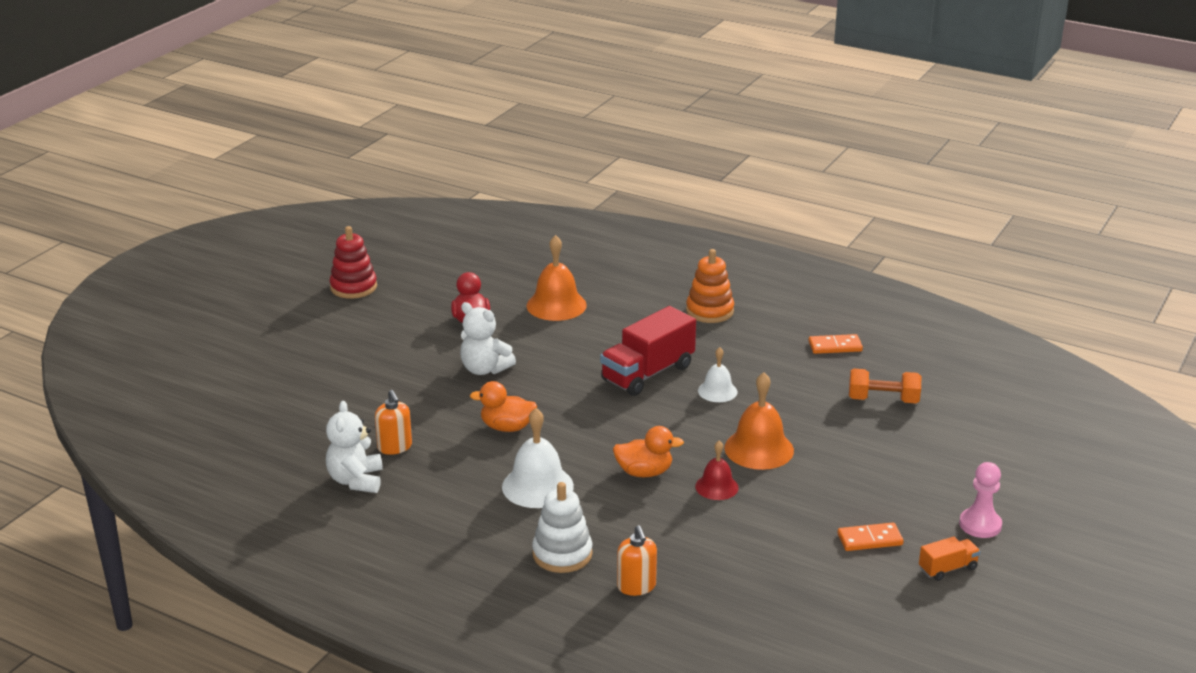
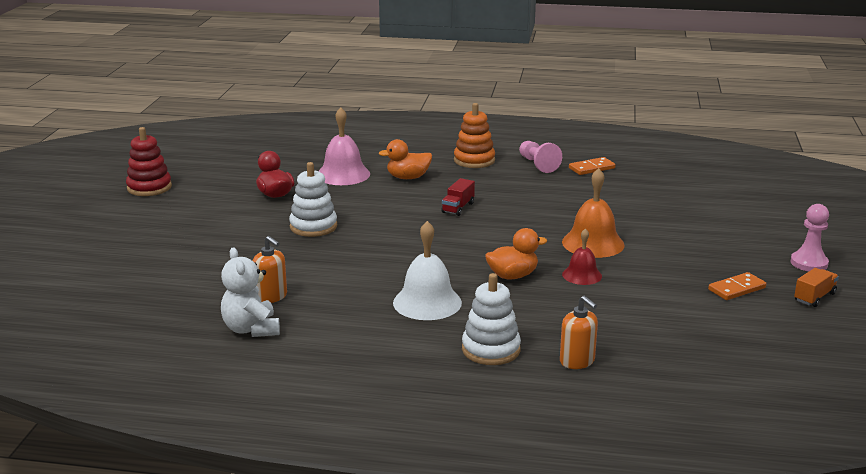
camera: 20 degrees left, 5 degrees down
(484, 369) = (313, 226): white teddy bear -> white stacking toy
(507, 427) = (365, 264): orange duck -> orange duck (408, 177)
(556, 305) = (343, 174): orange bell -> pink bell
(647, 373) = (458, 208): red truck -> red truck, size x0.49
(717, 391) = (525, 210): white bell -> none
(777, 330) = (538, 165): none -> pink pawn
(883, 400) = (659, 196): orange dumbbell -> none

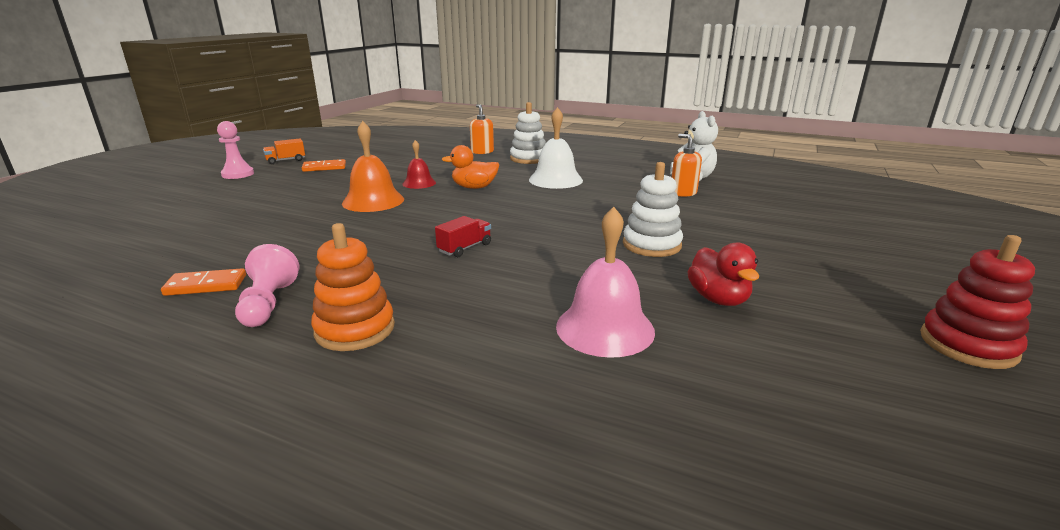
camera: 165 degrees left, 0 degrees up
(408, 177) = (497, 305): orange duck -> none

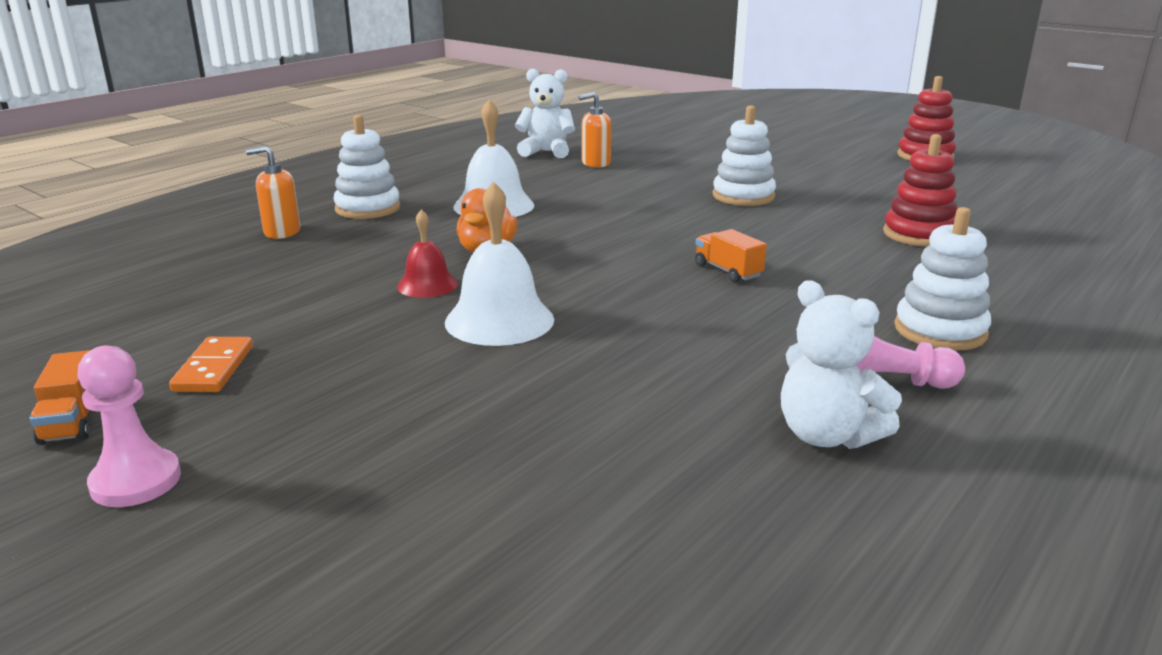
camera: 75 degrees left, 0 degrees up
(206, 285) = (827, 435): orange domino -> white teddy bear
(355, 329) = (940, 331): orange stacking toy -> white stacking toy
(373, 201) = (499, 320): orange bell -> white bell
(465, 248) = (728, 271): red truck -> orange truck
(605, 328) = (919, 234): pink bell -> red stacking toy
(718, 299) = (863, 195): red duck -> none

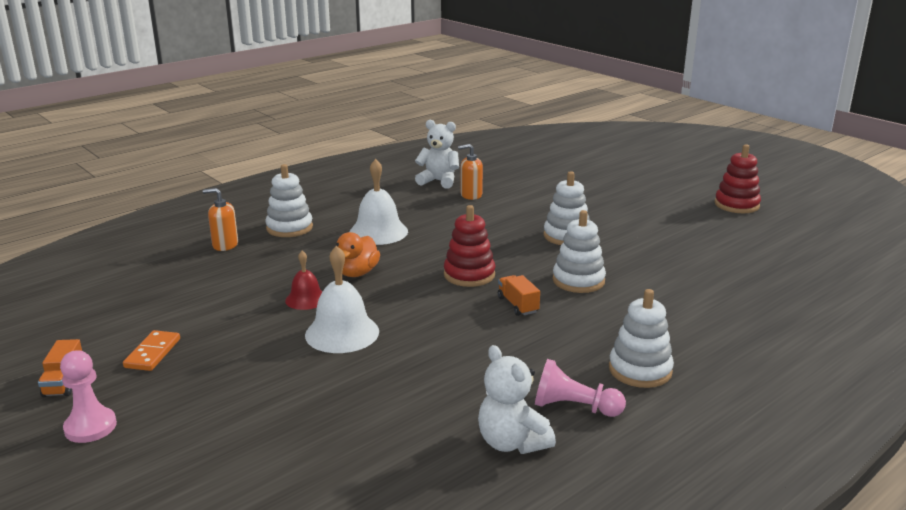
camera: 10 degrees right, 0 degrees up
(789, 240) = (578, 281): none -> white stacking toy
(919, 234) = (680, 283): red stacking toy -> red stacking toy (469, 275)

